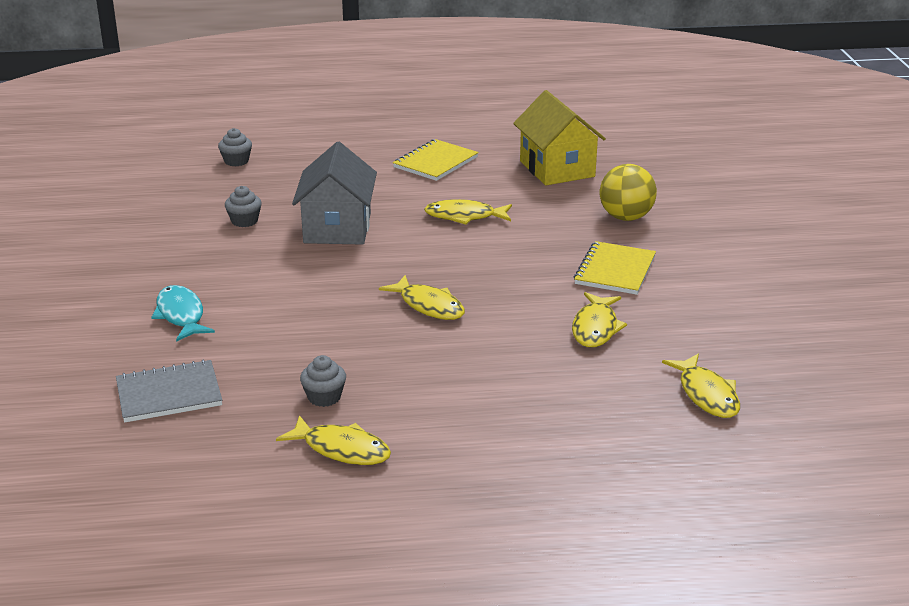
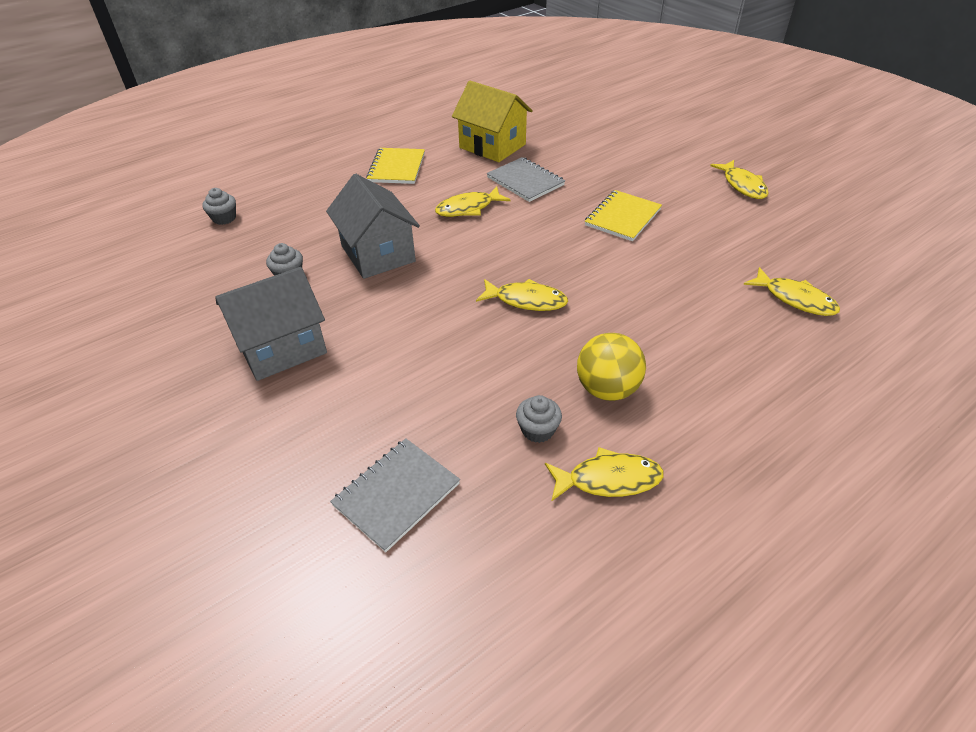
camera: 30 degrees left, 15 degrees up
(181, 315) = (323, 398): turquoise fish -> none
(185, 270) = (282, 347): none -> grey house
(552, 210) = (525, 181): none -> grey notebook
(595, 328) = (664, 272): yellow fish -> yellow fish (742, 185)
(615, 270) = (622, 217): yellow notebook -> yellow notebook turned 45 degrees clockwise
(626, 217) = (582, 171): yellow ball -> yellow ball (607, 389)

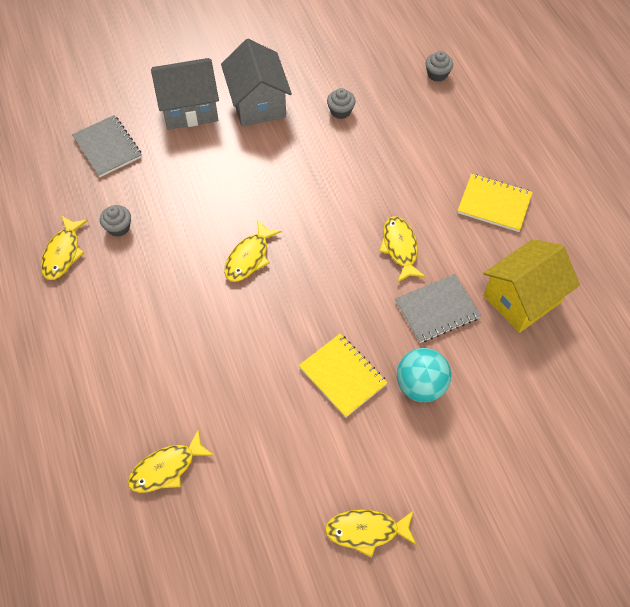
camera: 105 degrees right, 15 degrees up
(378, 254) = (349, 170): grey house -> grey house (189, 108)
(603, 179) = (420, 385): none -> turquoise ball
(607, 389) = (133, 279): yellow ball -> none

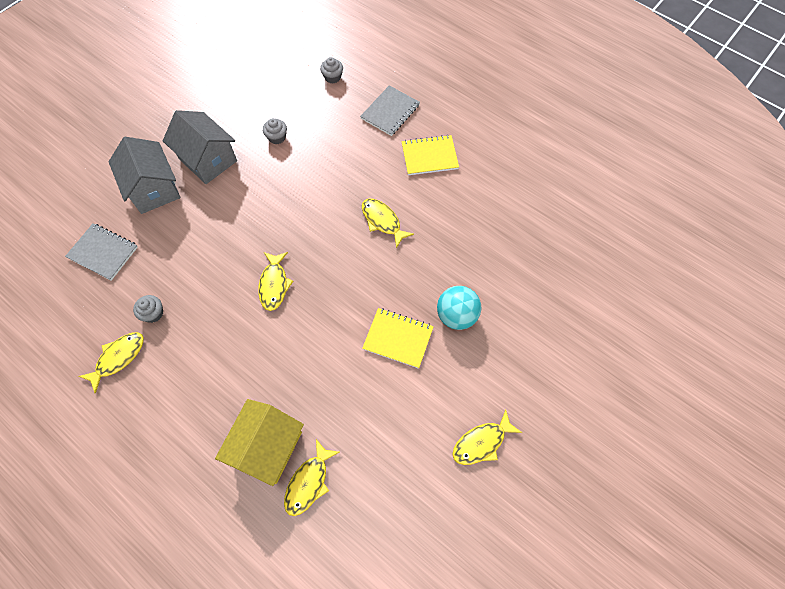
camera: 30 degrees left, 5 degrees up
(63, 253) = (118, 358): yellow fish -> yellow fish turned 120 degrees counterclockwise
(189, 108) = (154, 189): grey house -> grey house turned 75 degrees counterclockwise
(437, 310) = (435, 254): grey notebook -> grey notebook (390, 112)
(522, 299) = (488, 216): yellow house -> yellow house (267, 447)

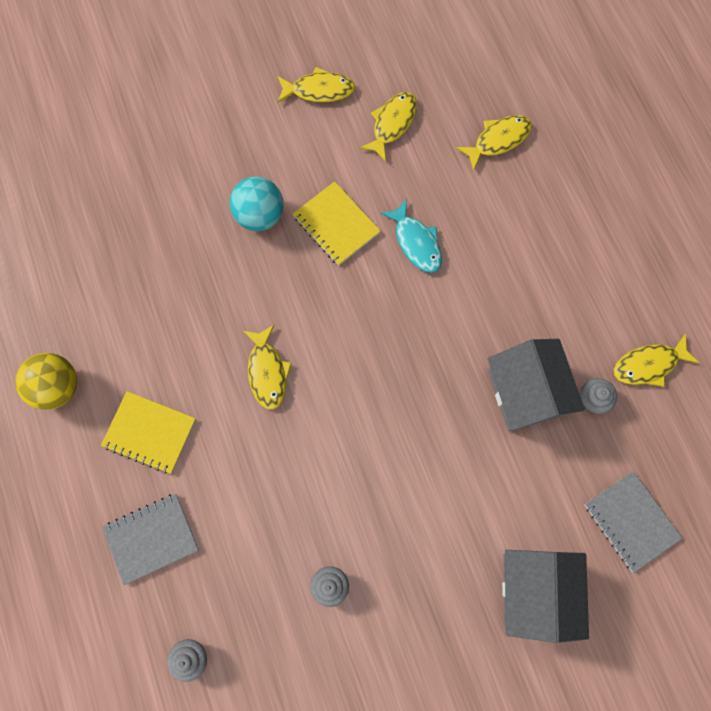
camera: 150 degrees left, 10 degrees up
(208, 160) = (442, 600): grey house -> grey house (525, 392)
(267, 447) = (523, 190): yellow house -> none
(274, 285) = (438, 359): yellow fish -> yellow fish (392, 124)
(331, 357) = (416, 242): none -> turquoise fish
(501, 152) = (57, 387): none -> yellow ball

